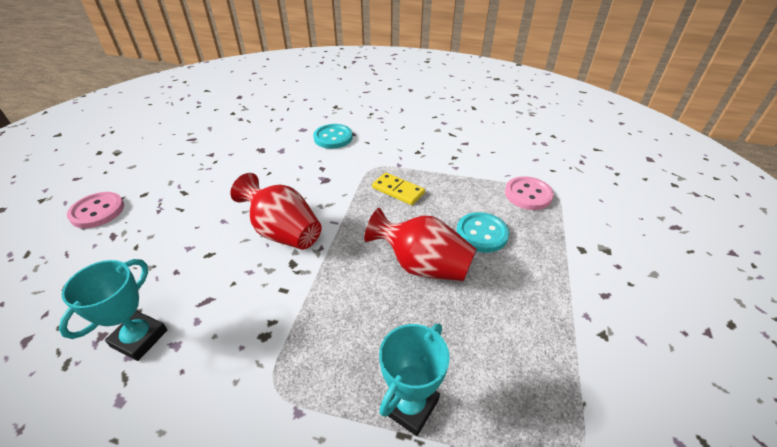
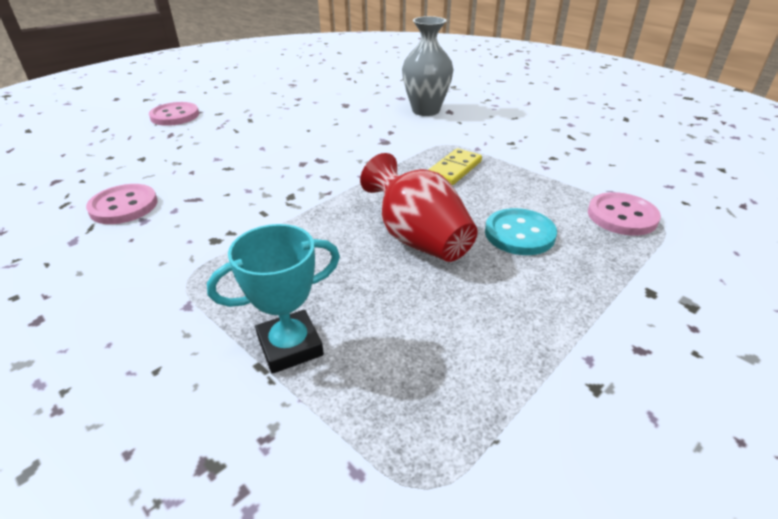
camera: 30 degrees right, 5 degrees down
(139, 338) = (124, 206): turquoise trophy -> pink button
(283, 232) = (305, 170): red vase -> none
(333, 138) = (425, 110): turquoise button -> grey vase
(398, 190) = (454, 169): yellow domino -> yellow domino turned 60 degrees clockwise

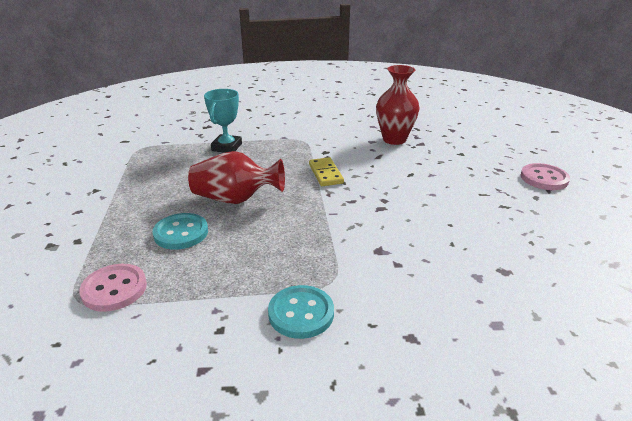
camera: 130 degrees right, 5 degrees down
(124, 206) = (394, 139): pink button -> red vase
(425, 110) = (431, 319): grey vase -> none
(454, 169) = (284, 257): yellow domino -> yellow domino (325, 174)
(491, 141) = (301, 313): none -> turquoise button

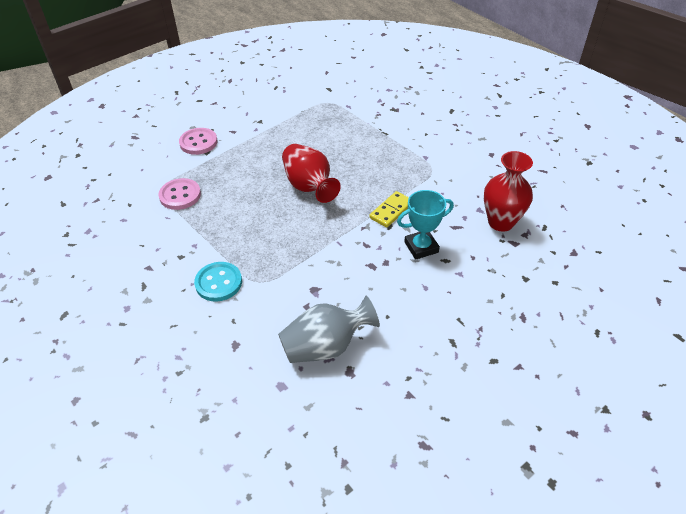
camera: 55 degrees right, 15 degrees up
(181, 233) = (250, 186): turquoise button -> none
(227, 147) = (374, 139): turquoise trophy -> turquoise trophy (421, 247)
(461, 273) = (325, 346): none -> grey vase
(544, 178) = (540, 357): pink button -> pink button (198, 142)

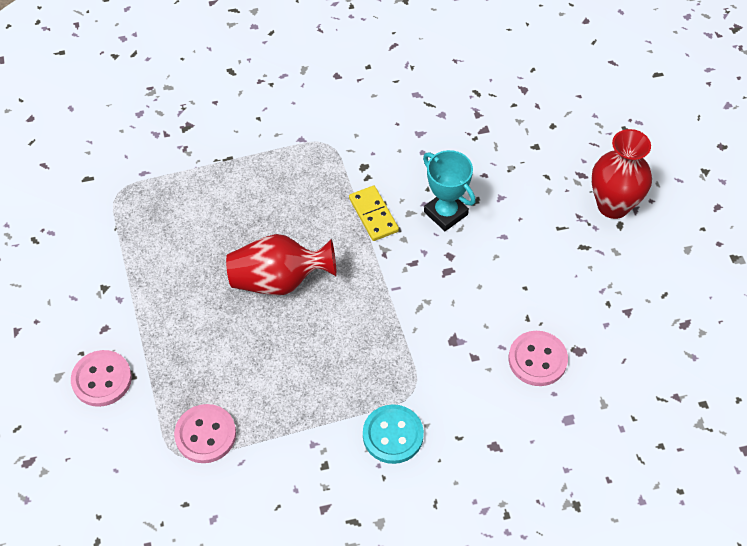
camera: 65 degrees left, 10 degrees up
(325, 346) = (537, 359): grey vase -> pink button
(421, 247) = (446, 213): turquoise trophy -> turquoise trophy turned 45 degrees counterclockwise
(501, 222) = (449, 125): red vase -> red vase (613, 205)

